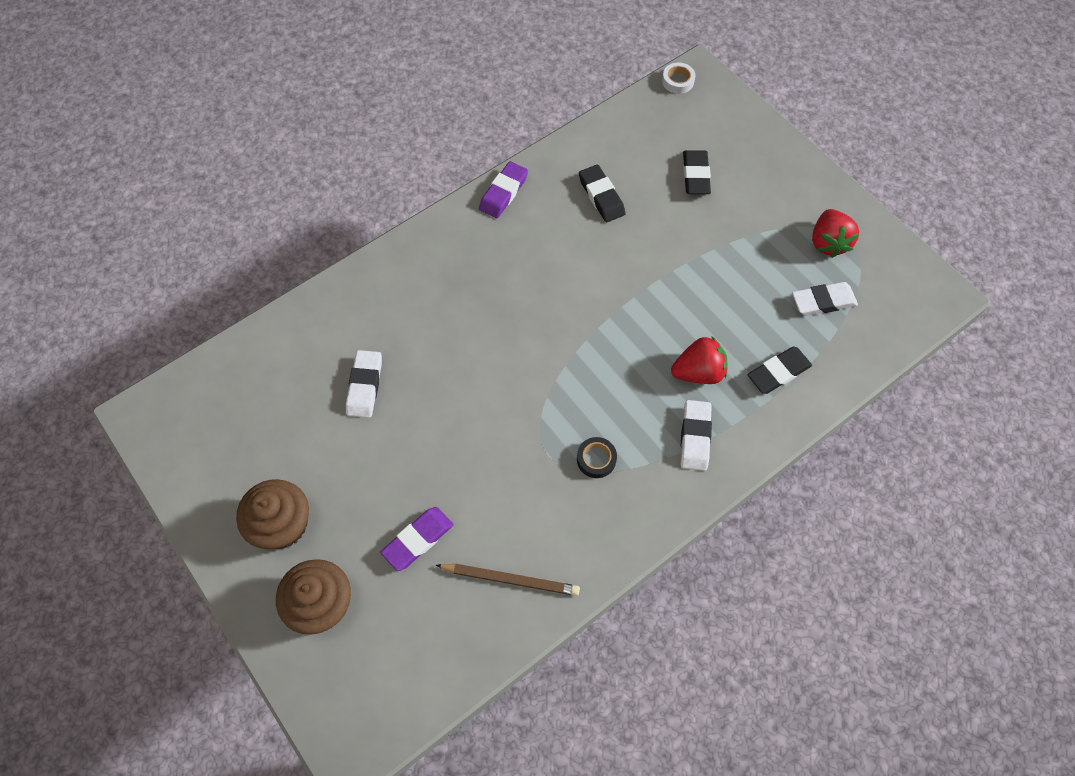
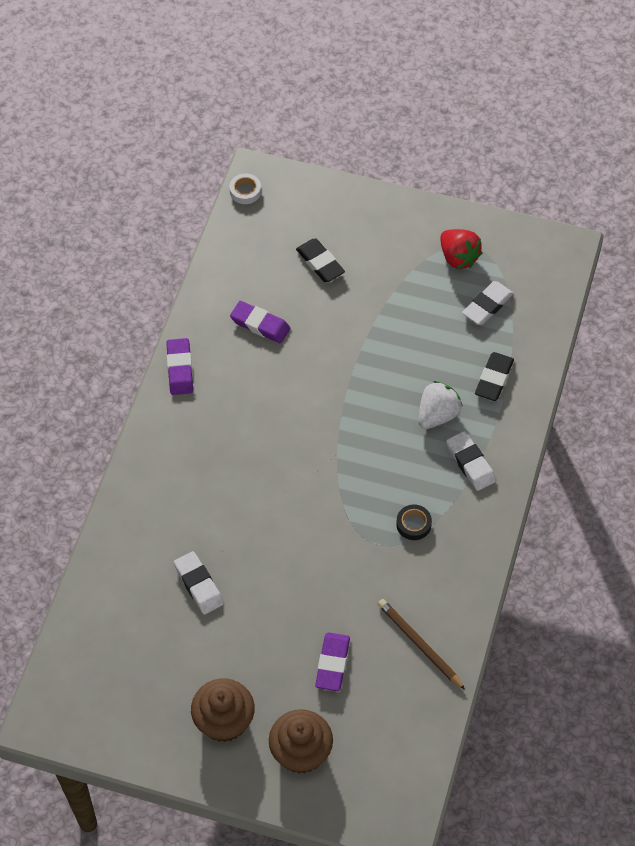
camera: 35 degrees left, 5 degrees down
(510, 579) = (419, 645): brown pencil -> brown pencil turned 105 degrees counterclockwise
(601, 196) = (260, 324): black eraser -> purple eraser
(698, 372) = (437, 415): red strawberry -> white strawberry

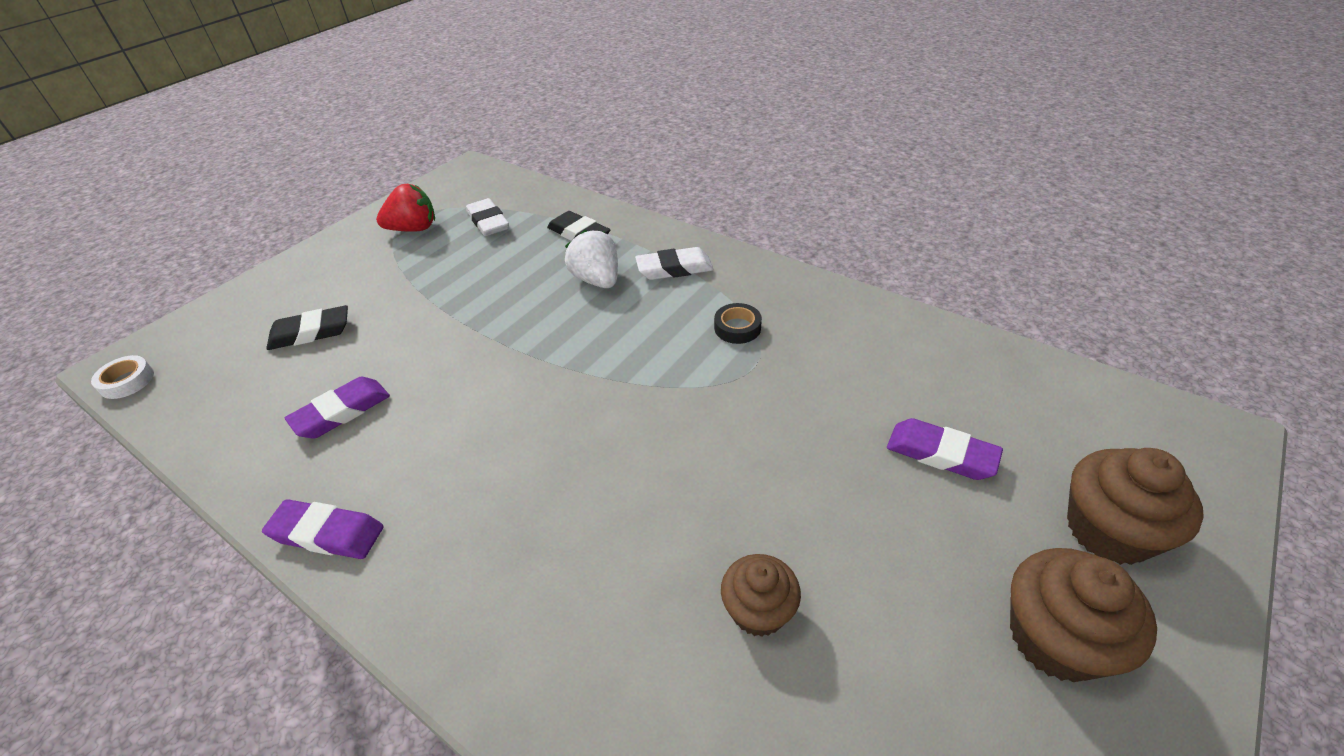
camera: 70 degrees left, 15 degrees down
(198, 585) = (758, 610): white eraser -> brown cupcake
(419, 645) = (918, 358): brown pencil -> none

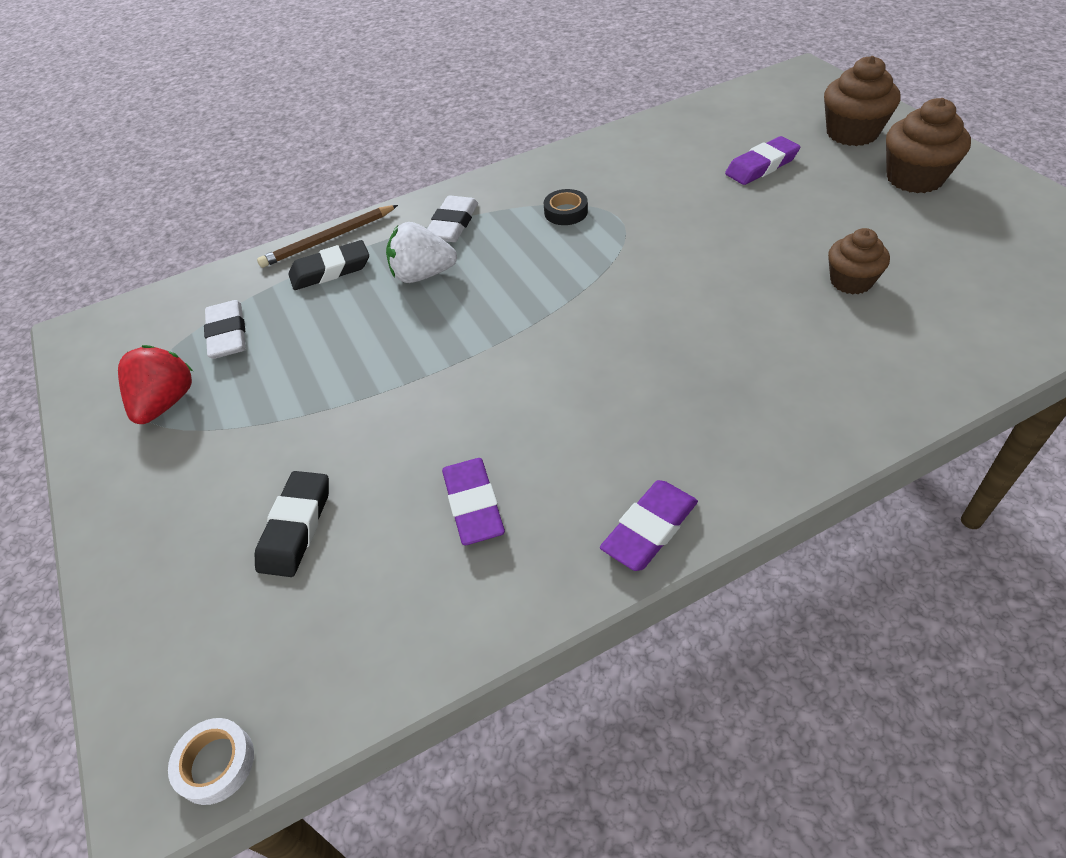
camera: 60 degrees left, 5 degrees up
(488, 222) = (228, 334): white eraser -> white eraser turned 75 degrees clockwise
(616, 217) = (329, 239): none -> brown pencil

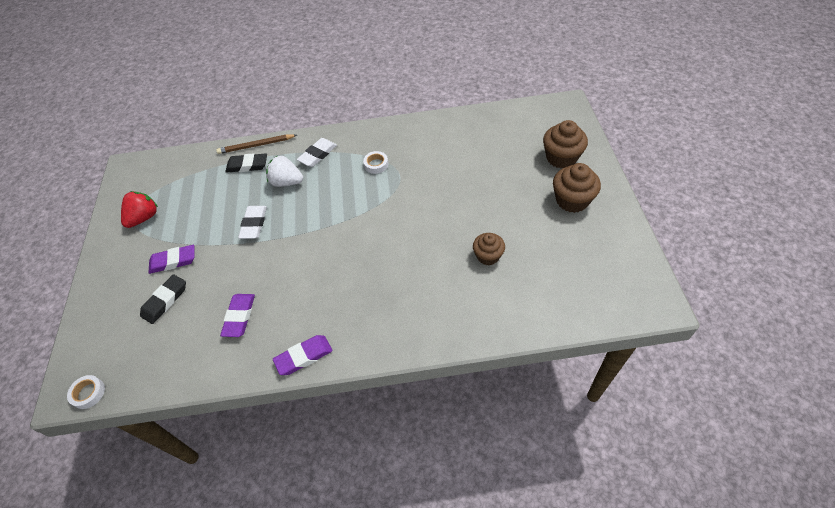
camera: 20 degrees right, 5 degrees up
(228, 334) = (186, 188): white eraser -> white eraser (254, 224)
(566, 212) = (376, 164): black tape -> white tape
(761, 166) = (495, 165): purple eraser -> purple eraser (173, 261)

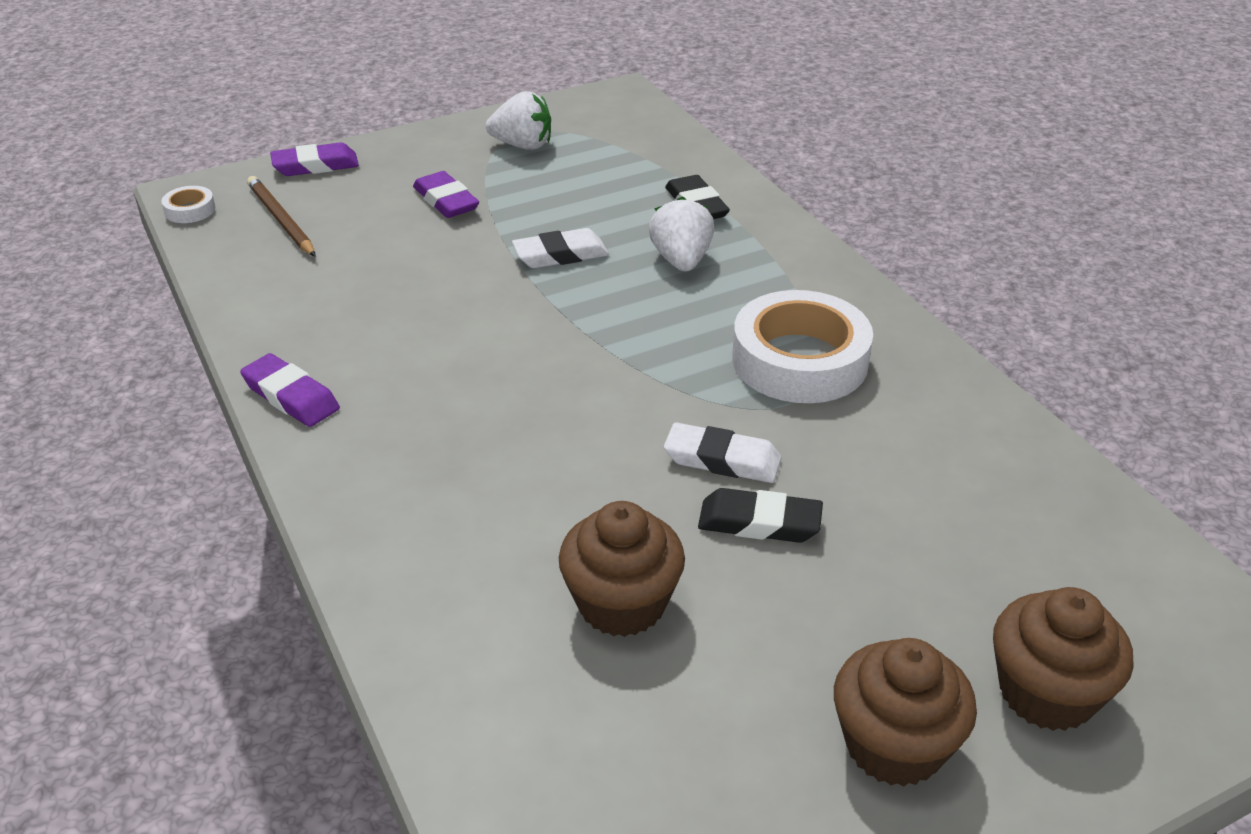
camera: 65 degrees right, 15 degrees down
(144, 218) = (522, 145): red strawberry -> white strawberry
(165, 301) = (366, 219): black eraser -> black eraser (759, 522)
(239, 317) = (355, 301): purple eraser -> purple eraser (315, 166)
(256, 146) = (752, 199): brown pencil -> brown pencil (281, 220)
(318, 155) = (777, 276): white eraser -> white eraser (722, 460)
(376, 164) = (799, 360): white tape -> white tape, size x2.34
(488, 256) = (621, 603): brown cupcake -> brown cupcake, size x1.52

